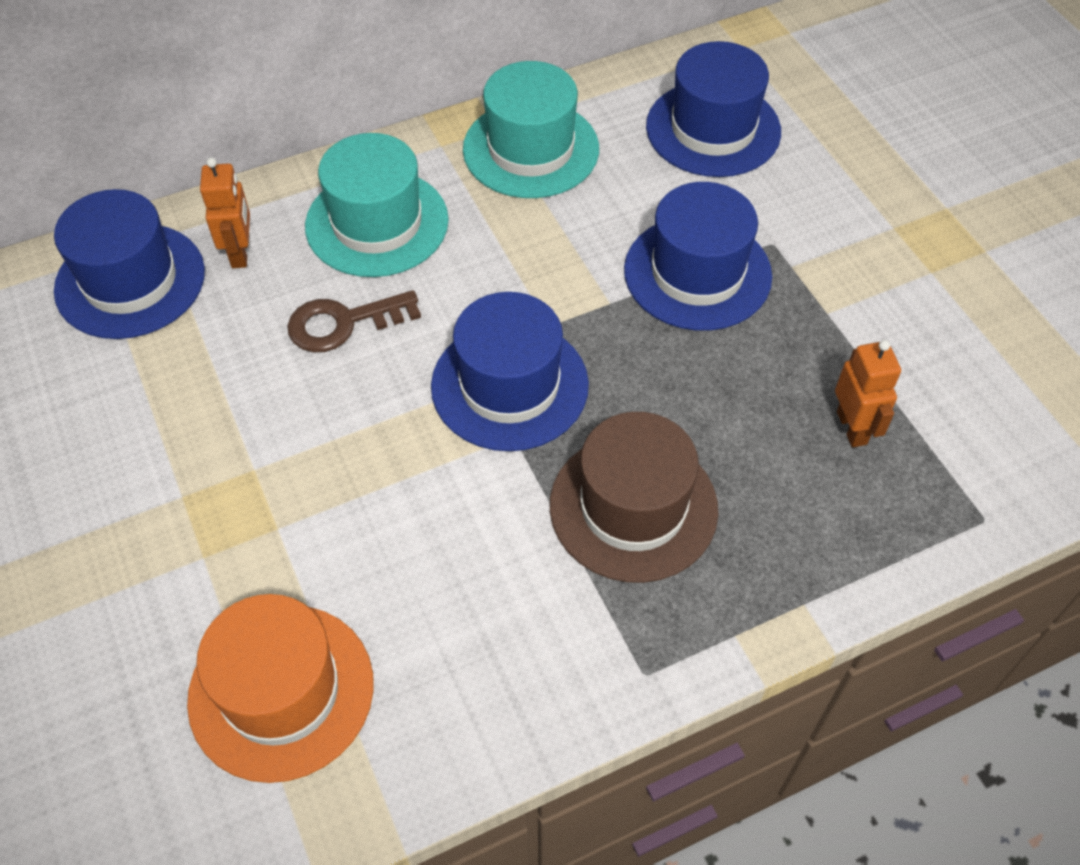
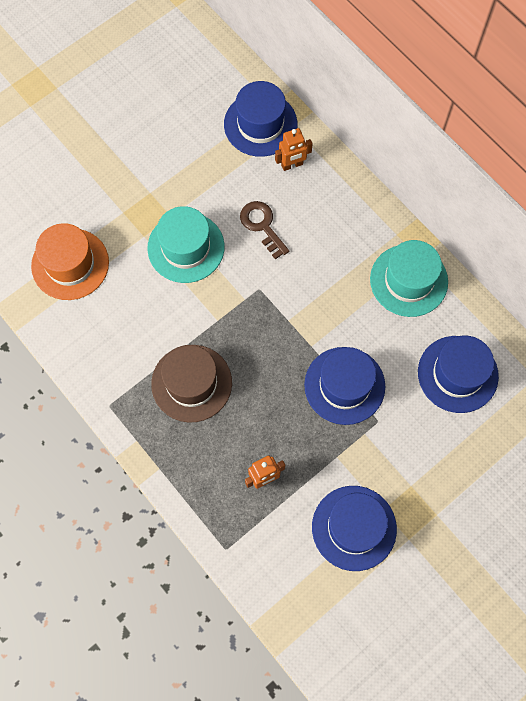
camera: 75 degrees right, 15 degrees up
(377, 223) = (331, 220): turquoise hat -> turquoise hat (186, 247)
(509, 385) = (246, 311): blue hat -> blue hat (354, 528)

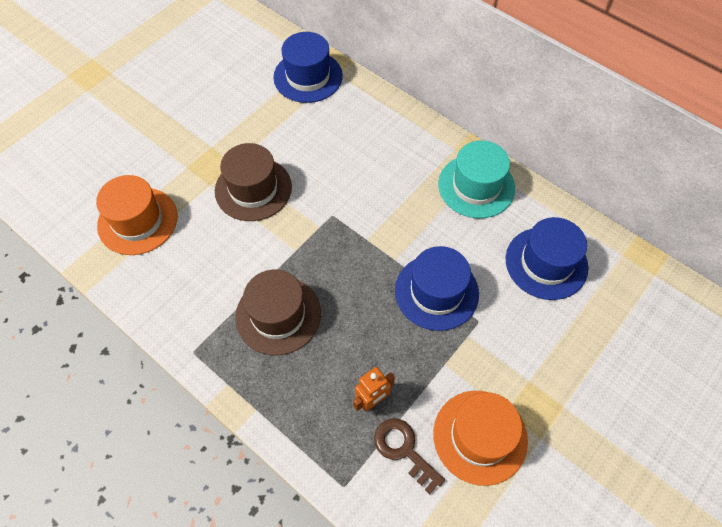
camera: 10 degrees left, 10 degrees down
(186, 247) = (253, 189): turquoise hat -> brown hat
(262, 225) = (325, 159): brown key -> brown key (404, 450)
(292, 165) = (344, 105): orange robot -> none
(354, 528) = (480, 436): blue hat -> orange hat

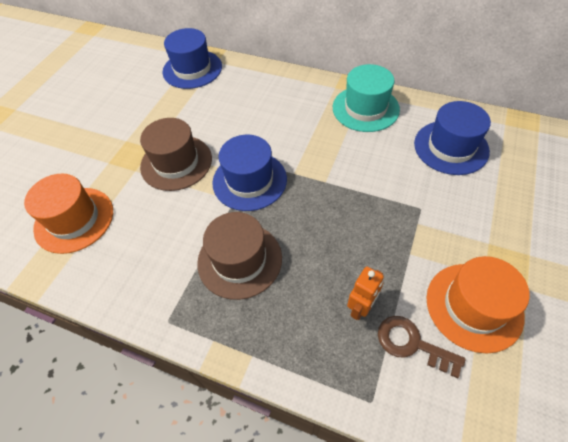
camera: 15 degrees left, 5 degrees down
(436, 292) = (373, 196): blue hat -> blue hat (249, 180)

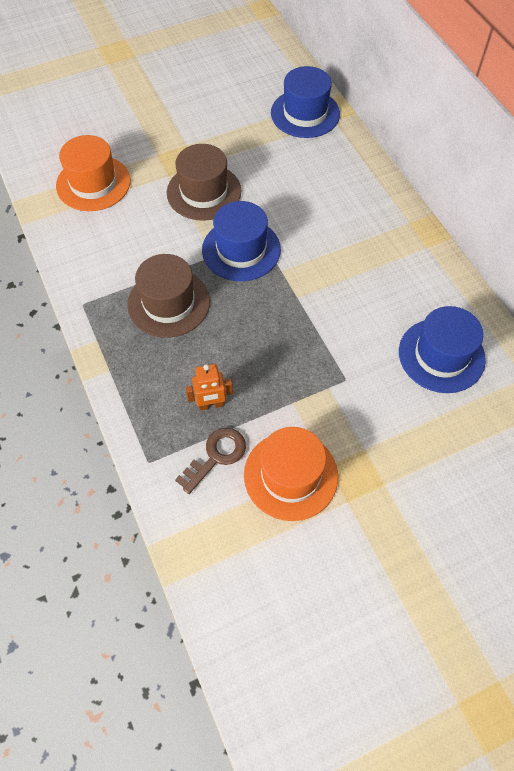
camera: 40 degrees right, 5 degrees up
(365, 108) = (411, 263): turquoise hat -> none
(412, 343) = (216, 456): brown key -> brown key turned 60 degrees clockwise

